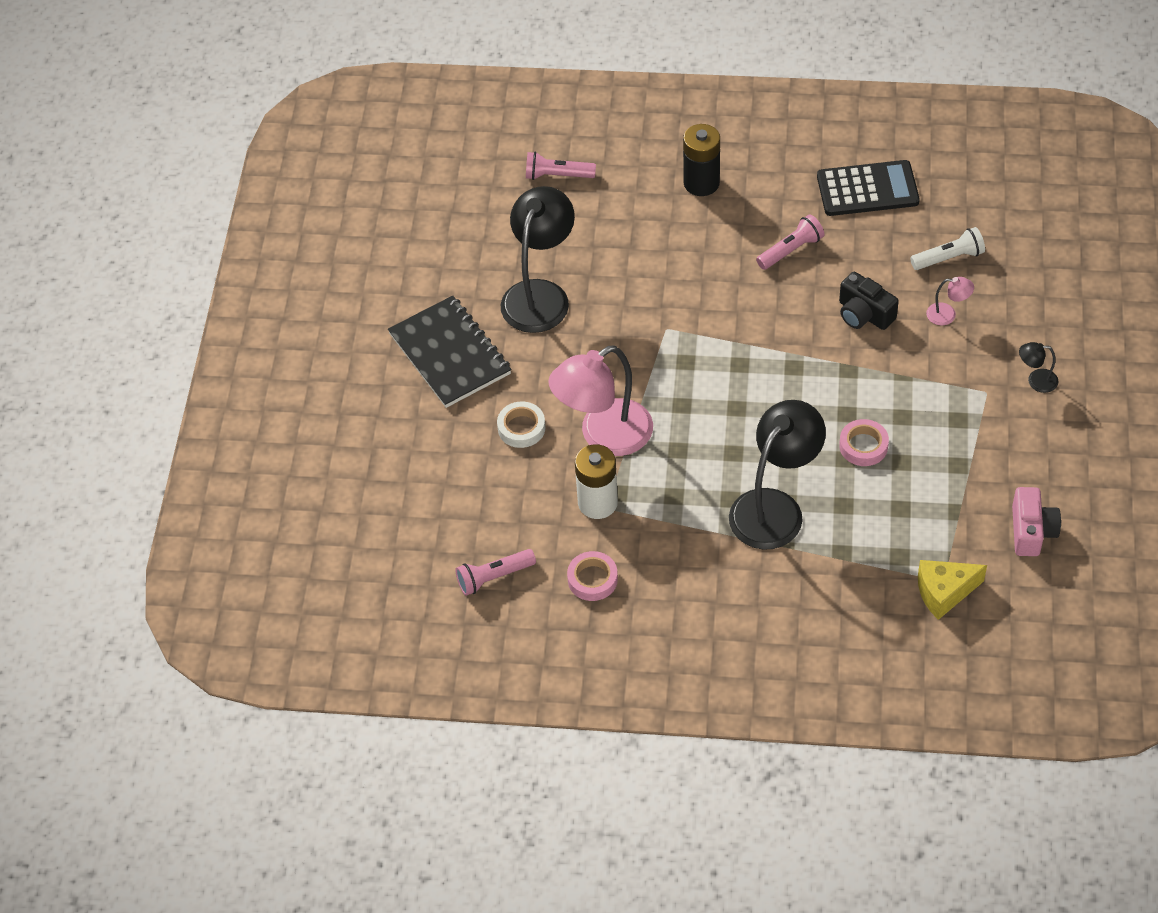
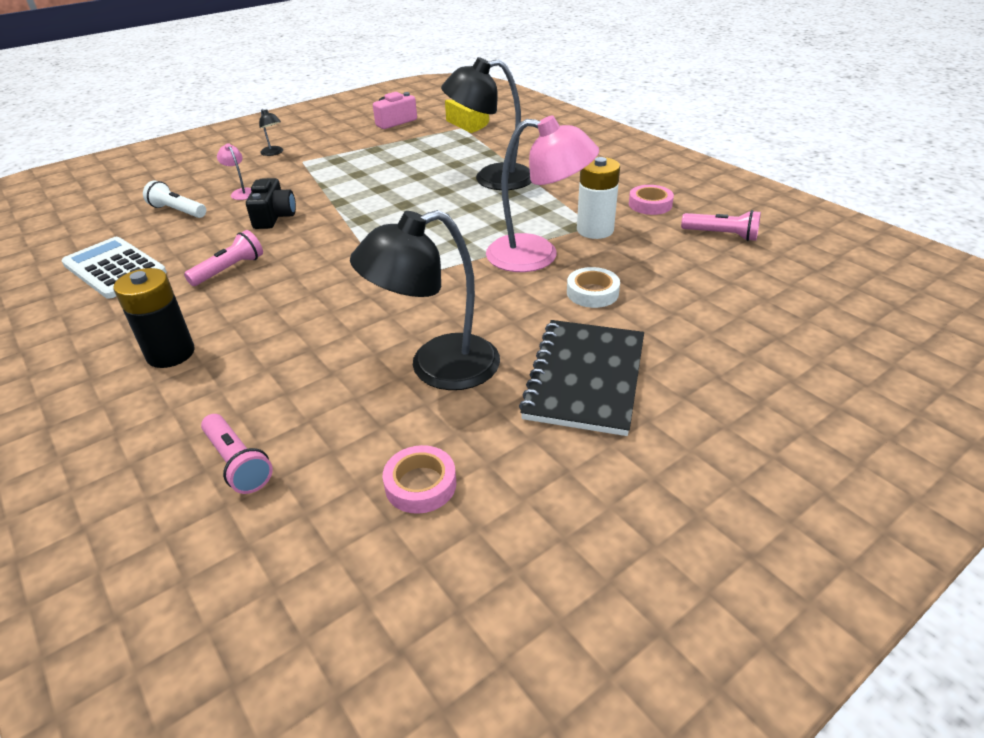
camera: 135 degrees left, 15 degrees down
(791, 250) = (229, 269): pink flashlight -> pink flashlight turned 120 degrees clockwise
(863, 446) = (400, 175): pink tape -> pink tape (420, 484)
(867, 189) = (114, 268): black calculator -> white calculator

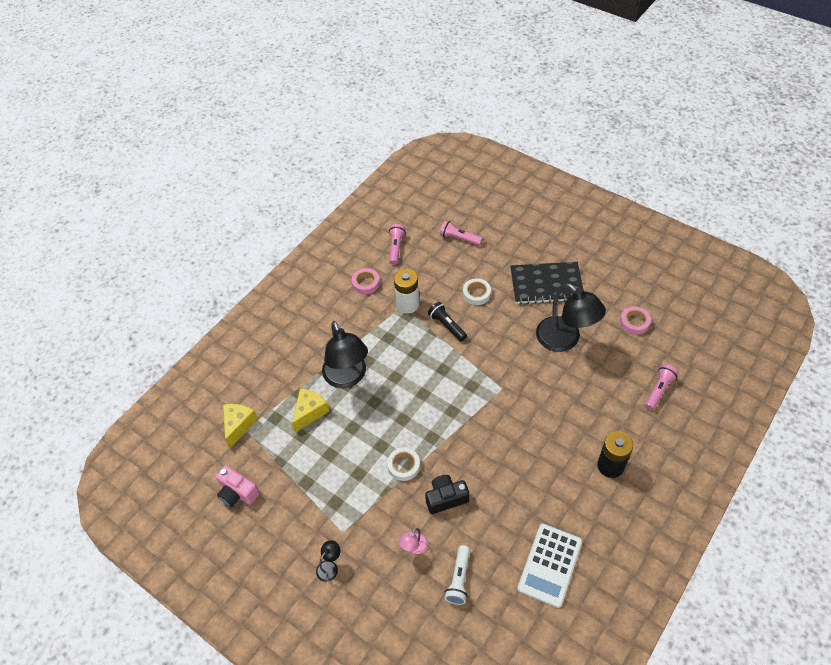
camera: 105 degrees left, 15 degrees up
(229, 269) = (522, 486): pink flashlight -> pink flashlight (459, 238)
(341, 198) = (404, 466): none -> white tape
(458, 156) = (310, 412): none -> yellow cheese
(537, 255) = (447, 325): pink lamp -> black flashlight

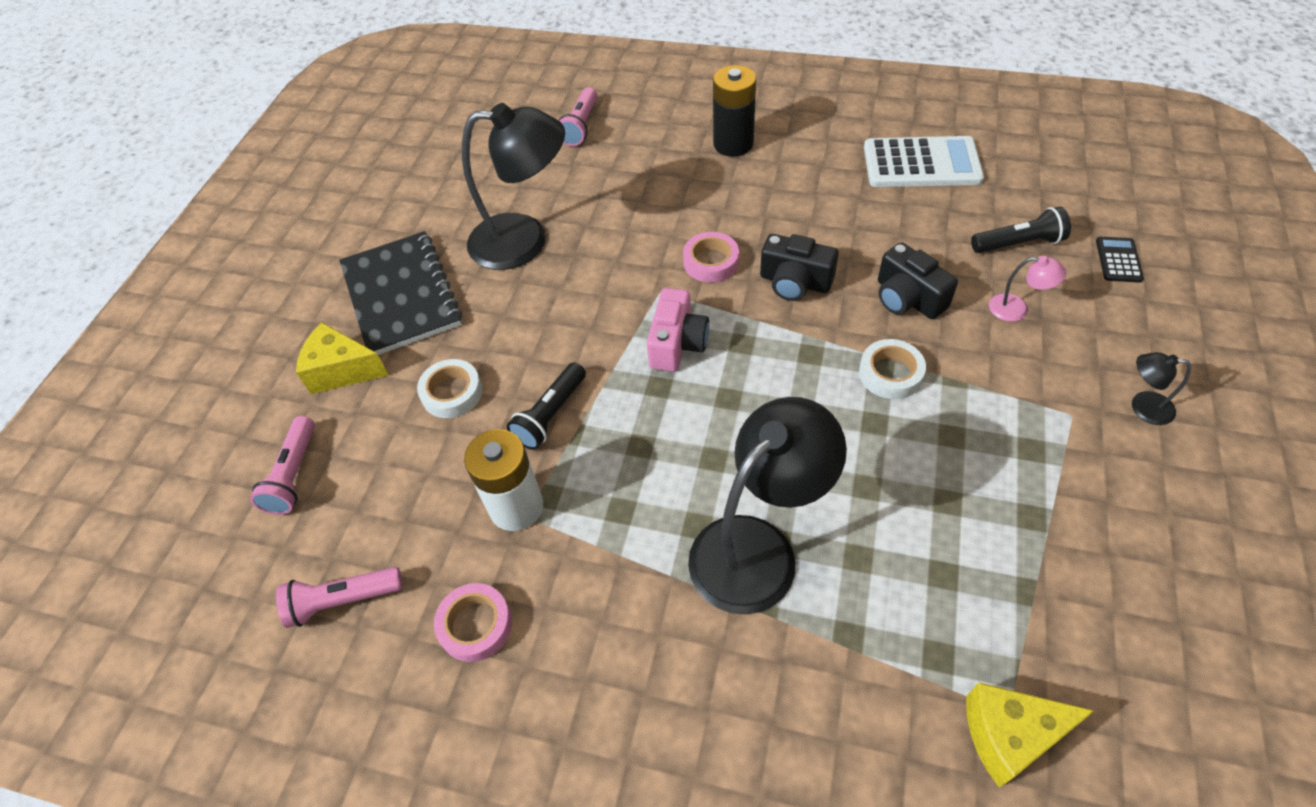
camera: 110 degrees left, 0 degrees up
(237, 492) = (1152, 643): pink camera -> pink camera (677, 343)
(310, 412) = (881, 586): yellow cheese -> yellow cheese (342, 370)
(422, 626) = (1118, 260): none -> black calculator
(459, 579) = (1018, 243): white flashlight -> black flashlight
(481, 450) = (795, 282): none -> black camera
(565, 340) = (525, 241): black lamp -> black lamp turned 60 degrees clockwise
(634, 322) = (459, 173): pink tape -> pink tape (711, 262)
(659, 390) = (580, 126): pink flashlight -> pink flashlight turned 90 degrees counterclockwise

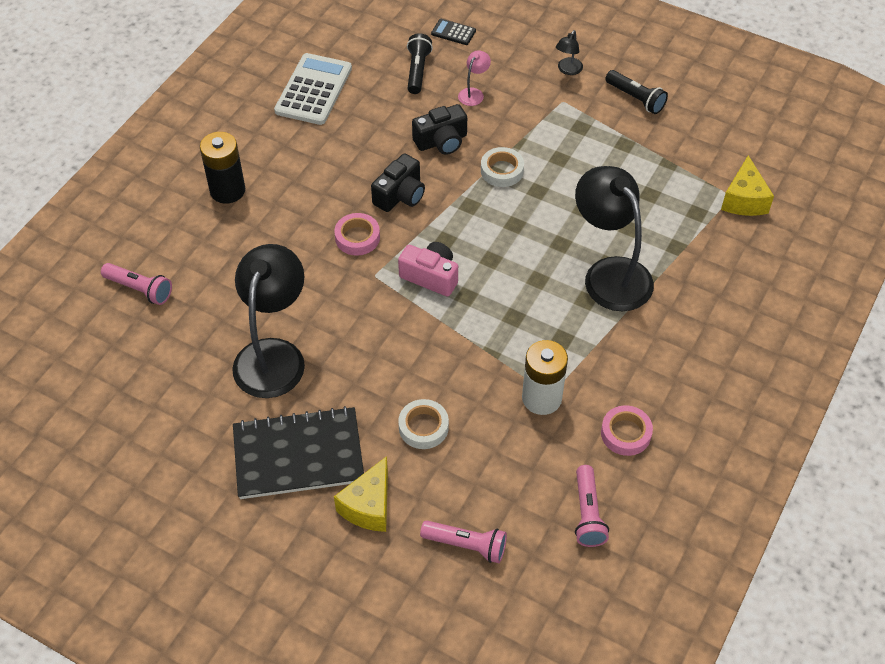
camera: 80 degrees left, 0 degrees up
(550, 415) = (468, 365): black flashlight -> black flashlight (635, 99)

